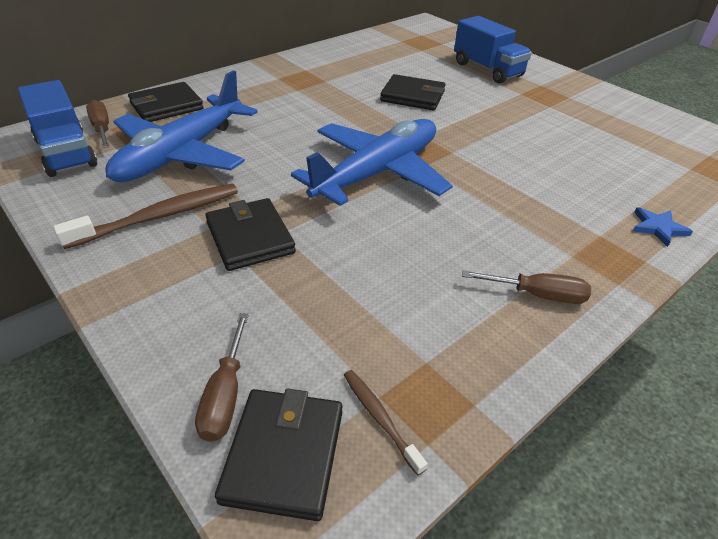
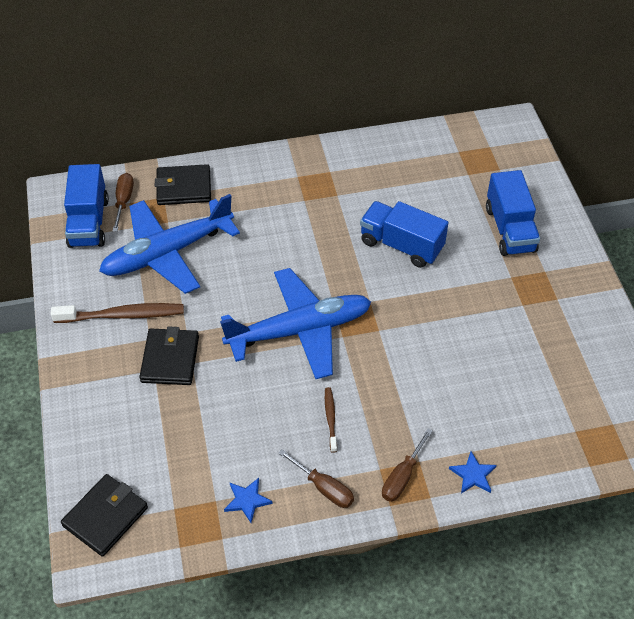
camera: 30 degrees right, 10 degrees up
(225, 395) = (95, 469): brown screwdriver -> brown screwdriver (402, 476)
(379, 418) = (165, 521): brown toothbrush -> brown toothbrush (330, 418)
(412, 96) = (401, 245): black wallet -> blue truck
(465, 344) = (247, 500): none -> blue star

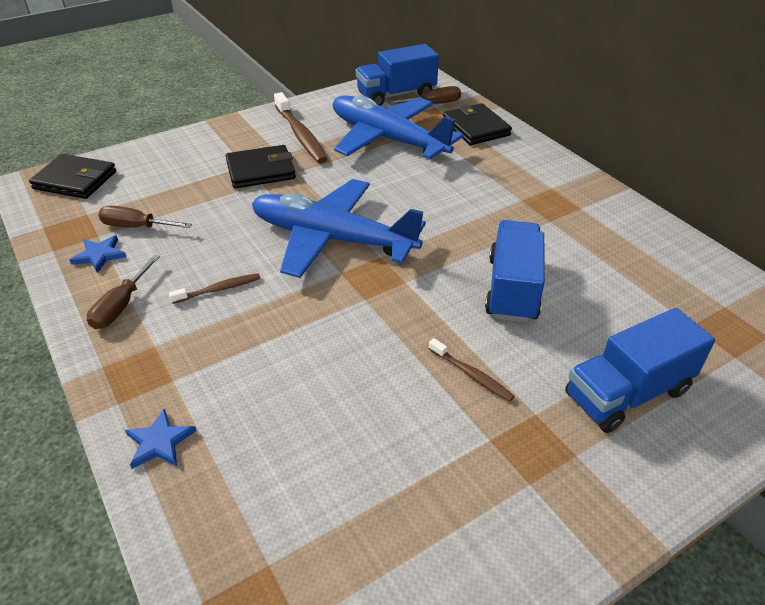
camera: 70 degrees right, 10 degrees down
(299, 331) = (333, 239): blue plane -> blue plane turned 150 degrees clockwise
(402, 476) = (146, 369): brown screwdriver -> brown screwdriver (136, 227)
(471, 295) = (471, 375): none -> brown toothbrush

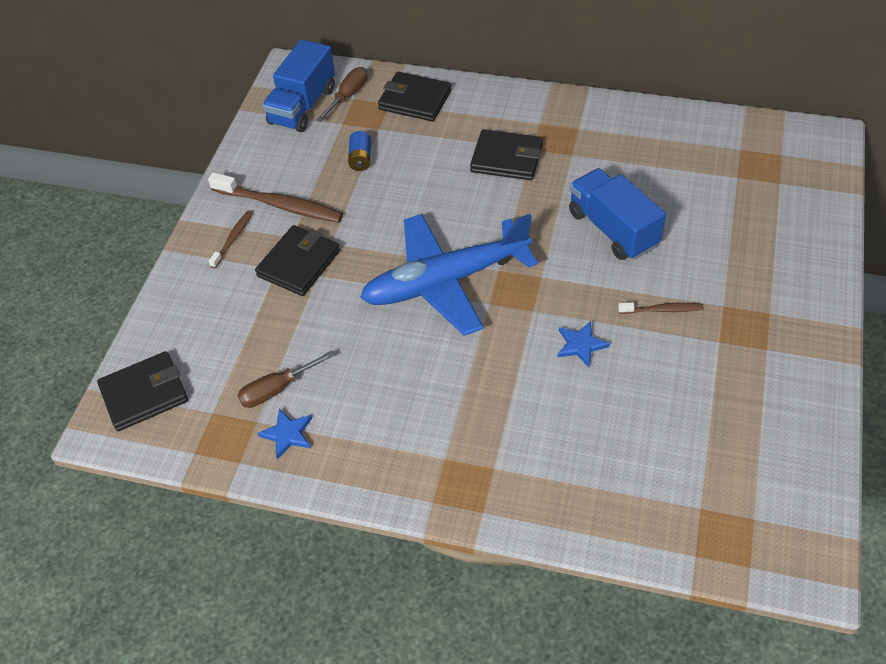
camera: 40 degrees left, 10 degrees up
(121, 306) = (373, 454): brown screwdriver -> none
(159, 442) = (546, 508): blue star -> blue star (581, 345)
(219, 289) = (424, 384): brown toothbrush -> brown toothbrush (233, 239)
(388, 139) = (360, 159): blue plane -> blue battery
(492, 194) = (506, 158): none -> black wallet
(627, 393) = (753, 252): blue truck -> none

